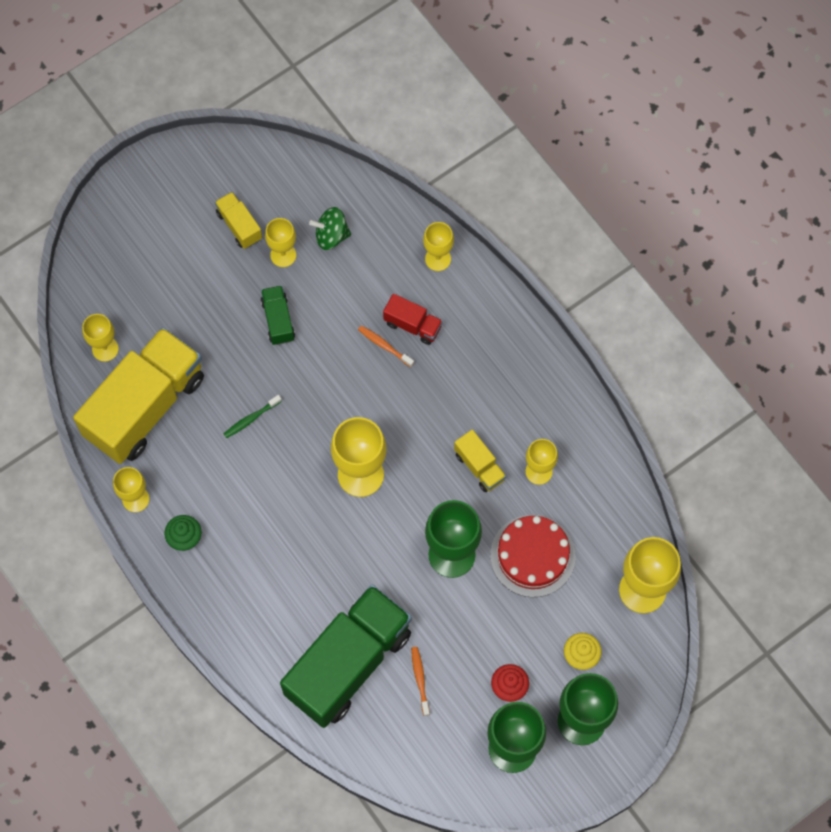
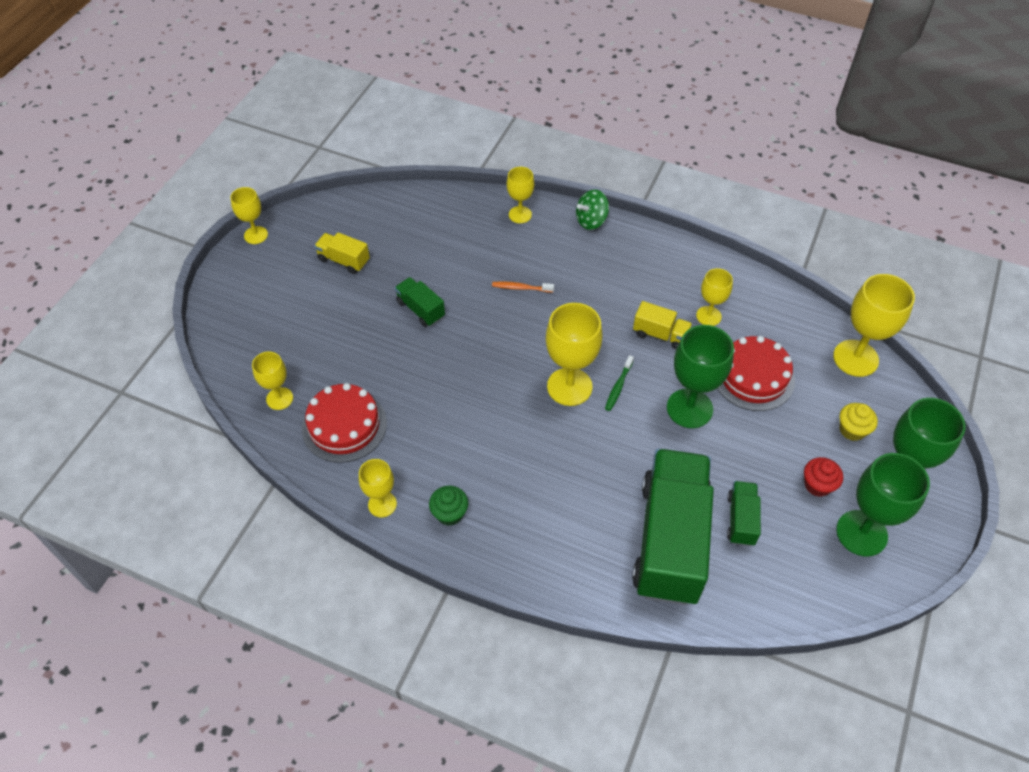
camera: 30 degrees left, 15 degrees down
(145, 406) = (344, 425): yellow truck -> red cake
(251, 419) = (446, 390): green toothbrush -> green toothbrush (618, 387)
(283, 255) = (394, 264): yellow goblet -> yellow goblet (256, 235)
(331, 236) = (425, 235): green spinning top -> green spinning top (591, 221)
(412, 325) = (533, 264): red truck -> none
(420, 679) = (741, 520): orange toothbrush -> green truck

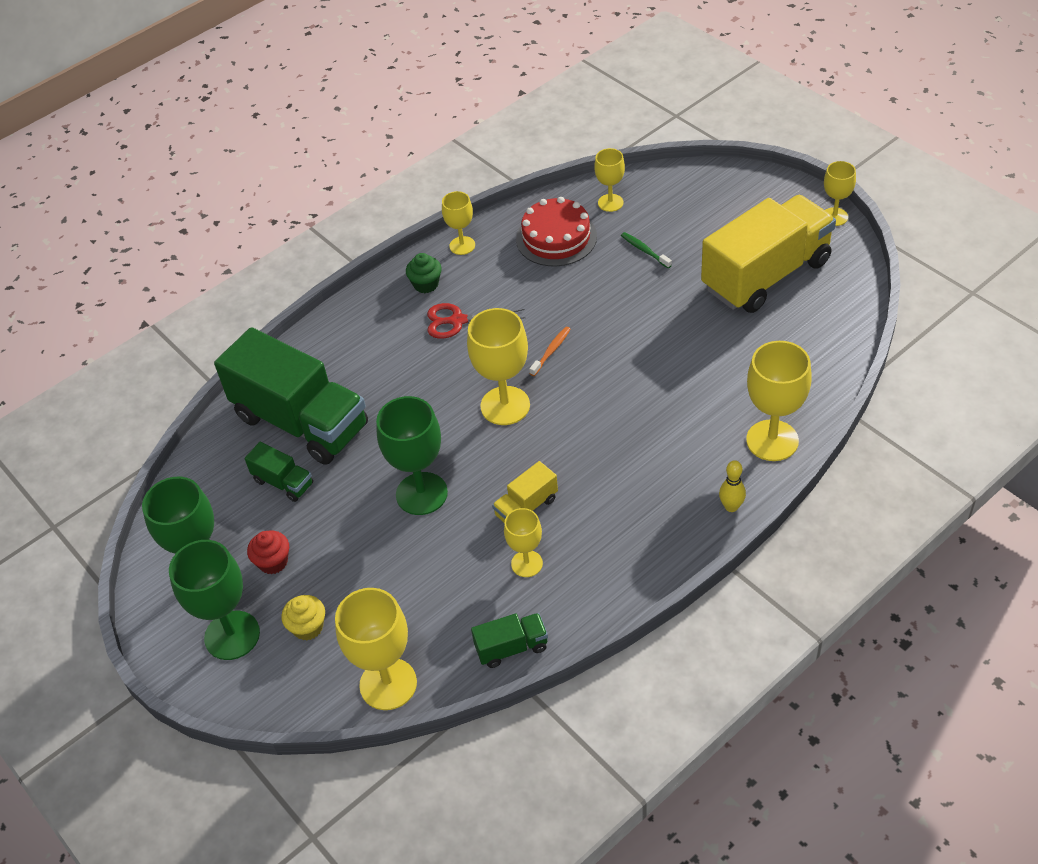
camera: 120 degrees right, 5 degrees down
(344, 260) = (766, 275): yellow truck -> yellow truck, size x2.31
(420, 309) = (667, 318): green truck -> green truck (511, 647)
(487, 464) = (457, 321): none -> red scissors
(520, 214) = (772, 440): yellow goblet -> yellow goblet, size x1.72
(521, 288) = (656, 407): orange toothbrush -> orange toothbrush (551, 351)
(591, 221) = (731, 507): green spinning top -> yellow bowling pin
(618, 387) = (482, 445): green toothbrush -> green toothbrush (644, 250)
(753, 376) = (425, 568): red cake -> none

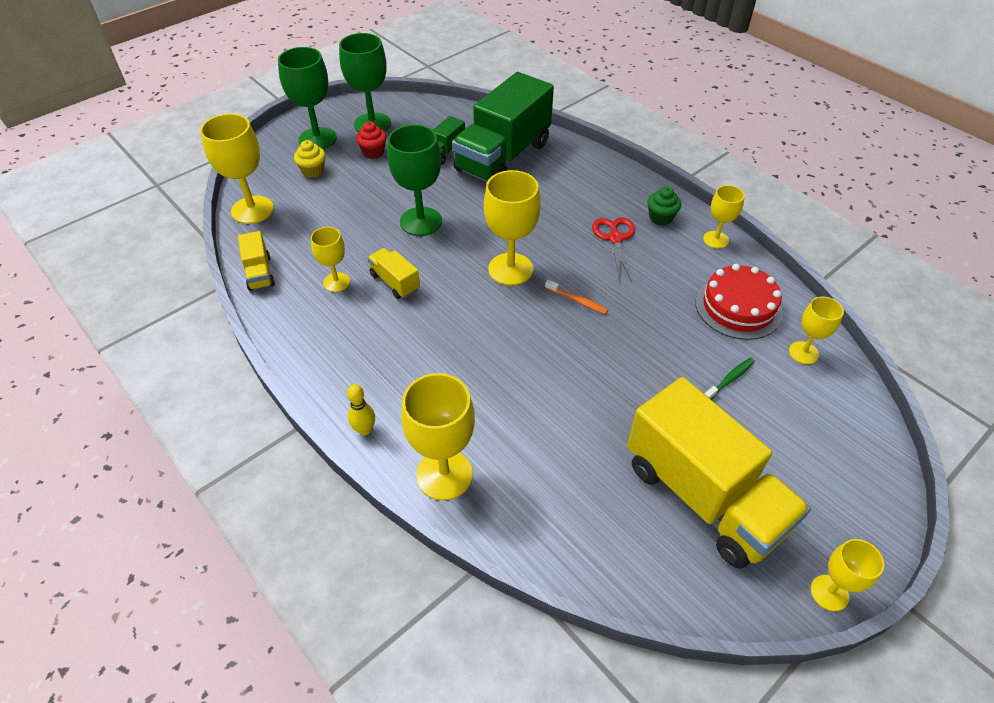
camera: 85 degrees right, 0 degrees up
(511, 647) = (259, 273): green truck -> yellow truck

